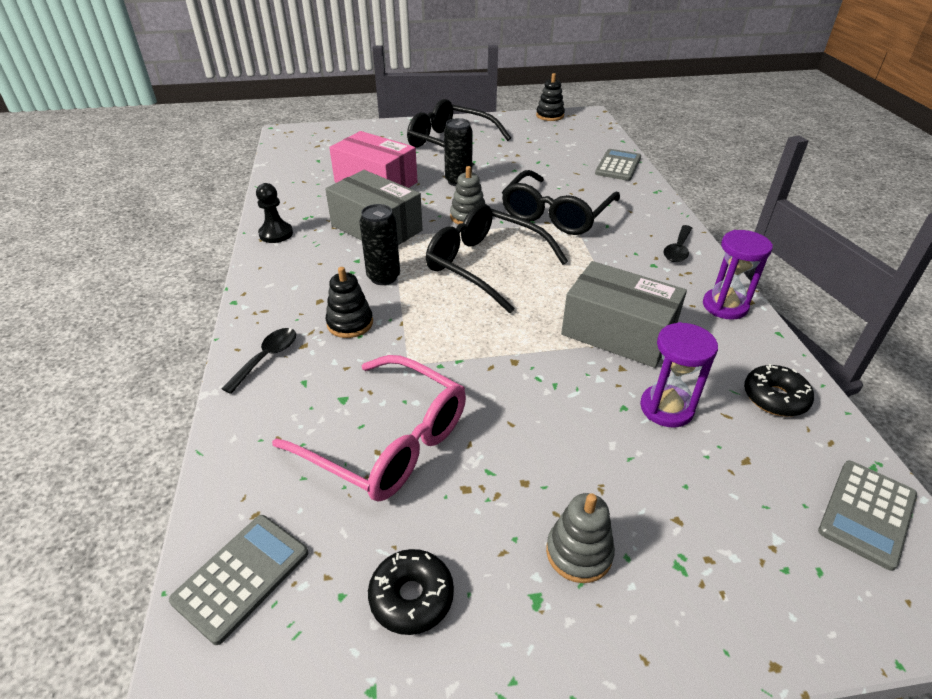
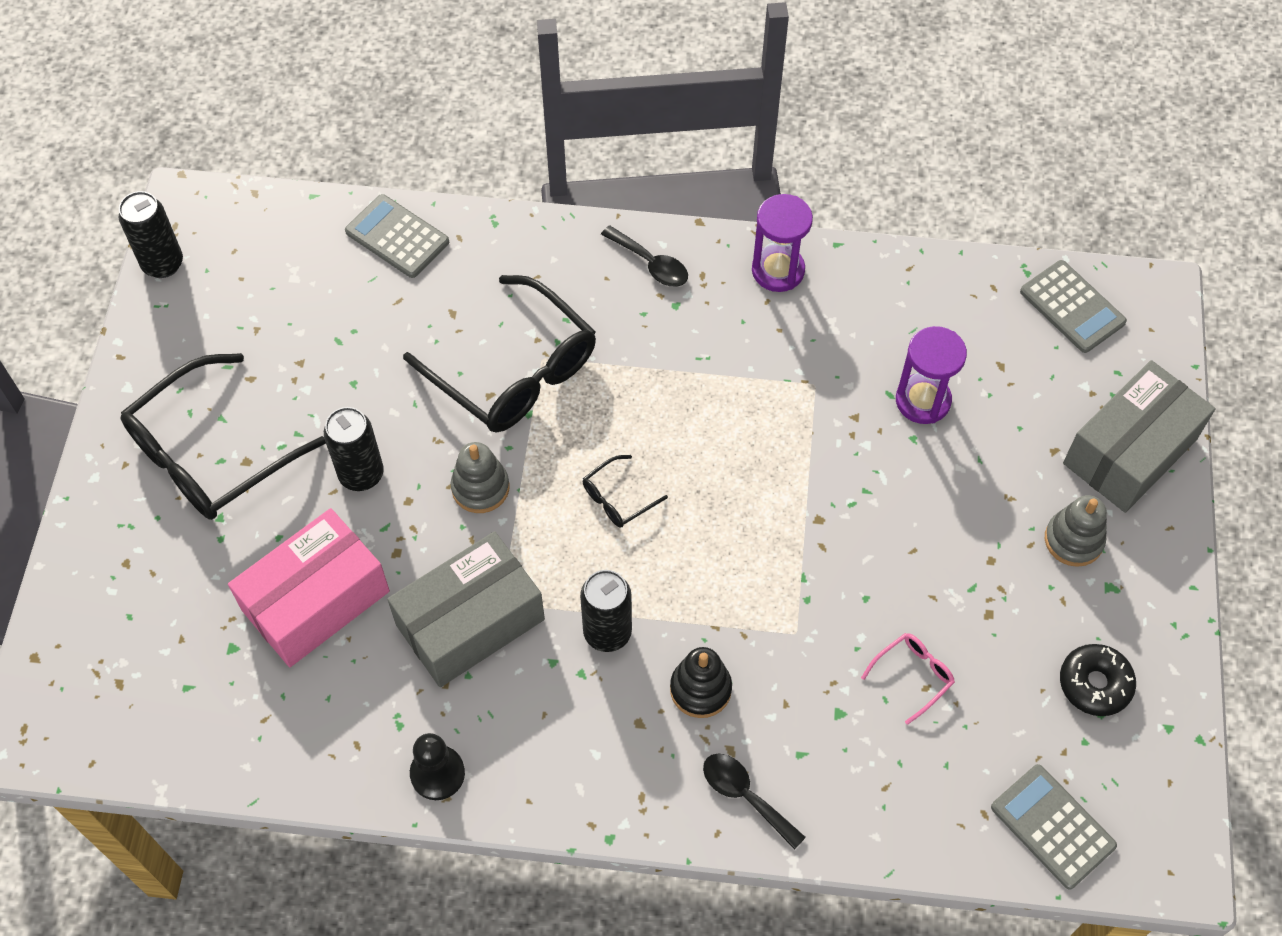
camera: 75 degrees left, 20 degrees up
(386, 440) = (912, 676): pink glasses -> pink glasses, size x0.43
(486, 265) = (618, 498): black glasses -> black glasses, size x0.43
(550, 115) = (163, 264): black stacking toy -> black can
(618, 332) = (796, 397): grey box -> grey box (1129, 451)
(775, 398) = (930, 300): black donut -> none

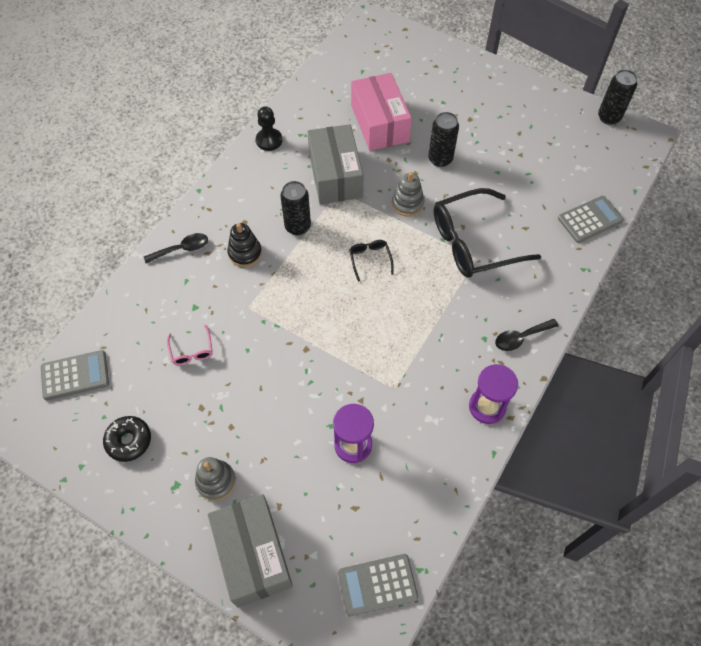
camera: 115 degrees right, 0 degrees up
(212, 453) = (481, 108): black glasses -> none

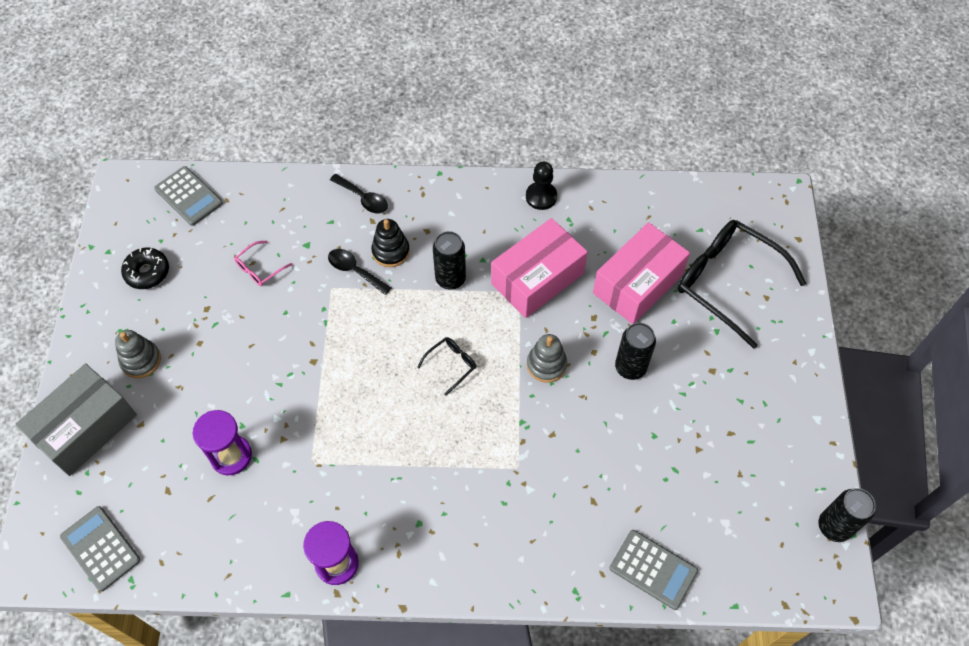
camera: 60 degrees right, 0 degrees up
(335, 175) = (537, 278): grey box -> pink box
(474, 242) = (538, 456): black glasses -> black glasses (728, 283)
(521, 337) = (441, 561): black spoon -> black spoon (355, 271)

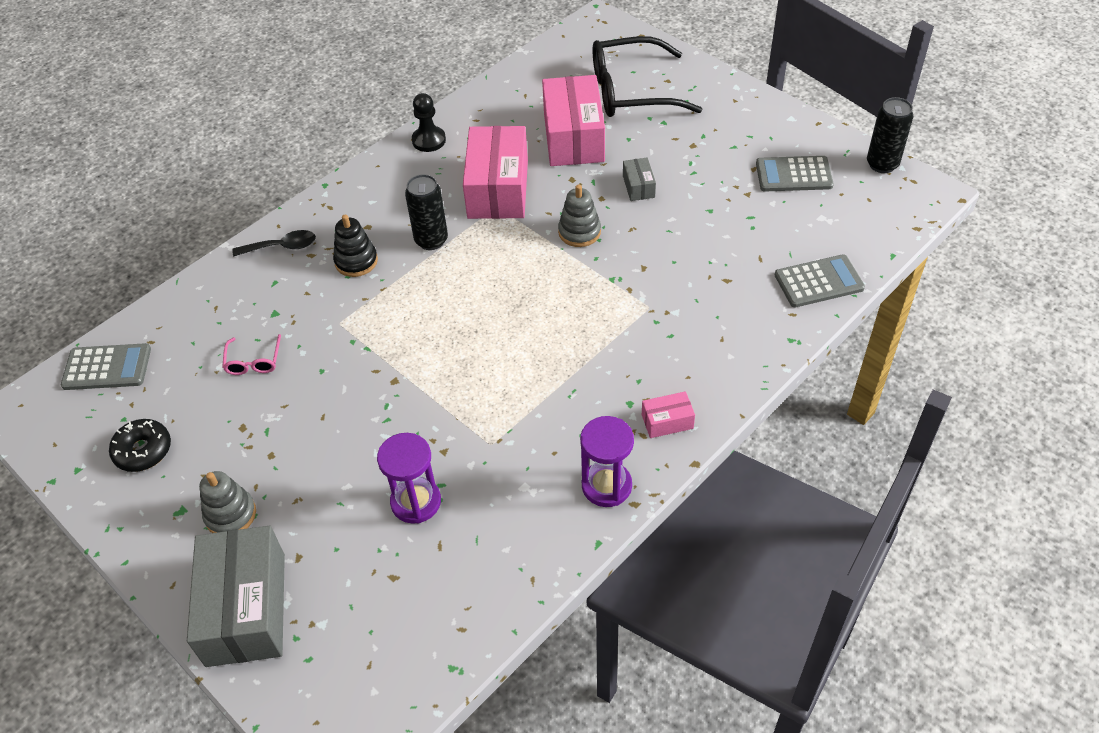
camera: 45 degrees left, 10 degrees down
(101, 548) = (391, 675): grey calculator -> grey calculator (793, 175)
(355, 271) = (343, 296): black spoon -> none
(424, 561) = (667, 421): none -> pink box
(451, 365) = (510, 290): black glasses -> none
(630, 367) = (638, 186): black can -> grey box

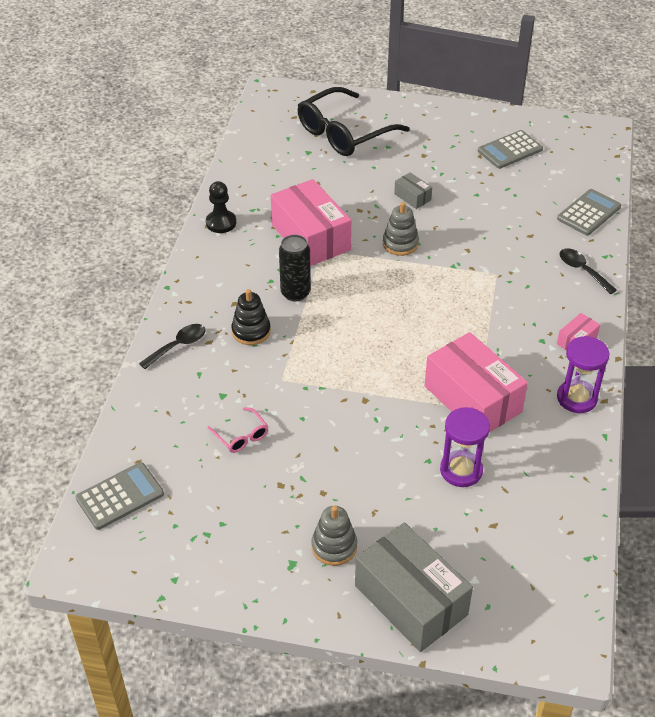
camera: 35 degrees left, 5 degrees down
(143, 450) = (216, 539): black donut -> none
(574, 137) = (332, 180): pink box -> pink box (472, 399)
(749, 345) = (582, 270): none -> black spoon
(882, 164) = (559, 123): black can -> none

